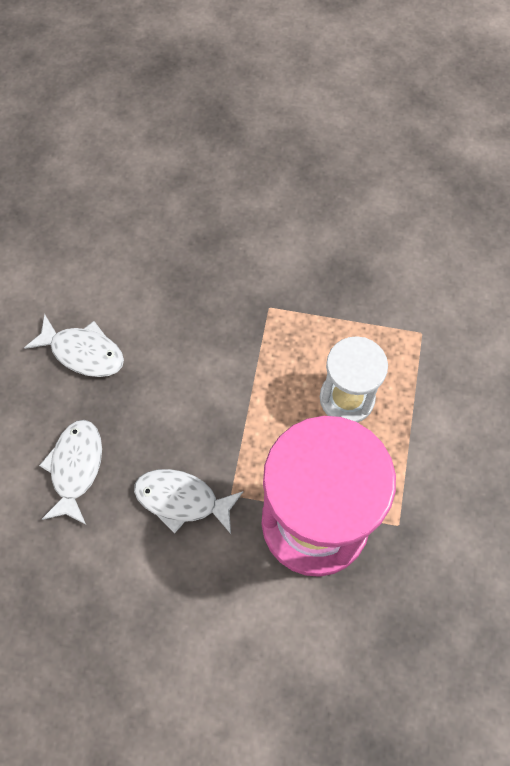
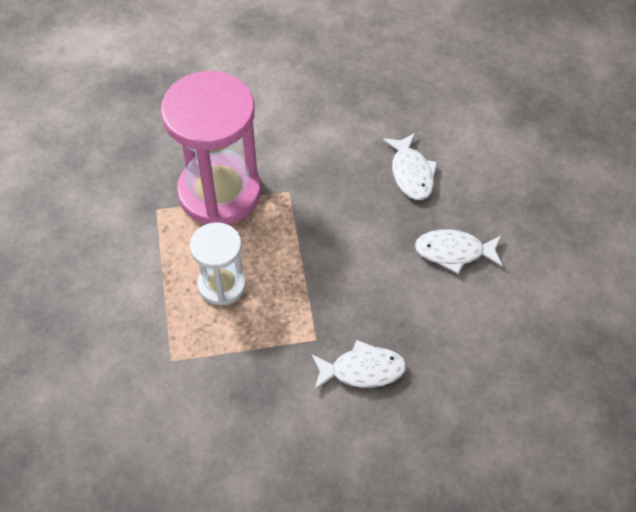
camera: 160 degrees right, 10 degrees down
(182, 500) = (323, 177): white fish -> white fish (362, 370)

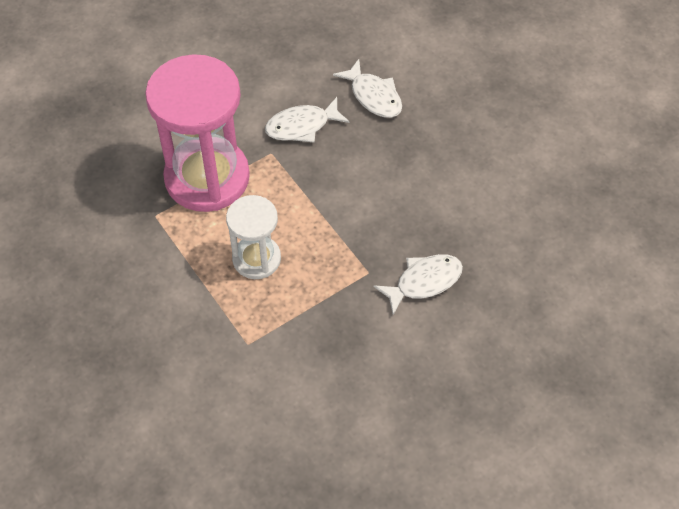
camera: 25 degrees left, 0 degrees up
(454, 252) = (448, 150): white fish -> white fish (302, 126)

